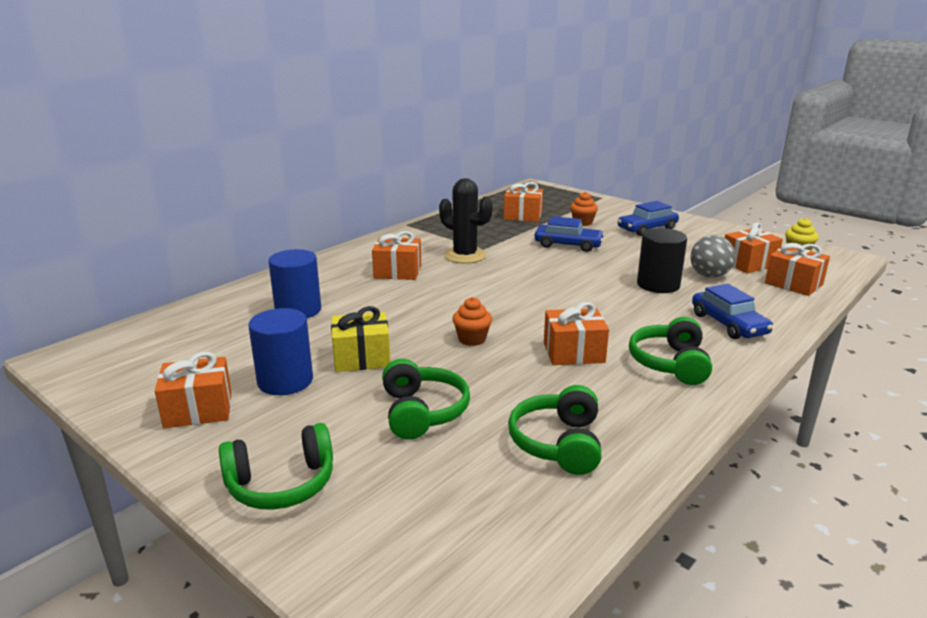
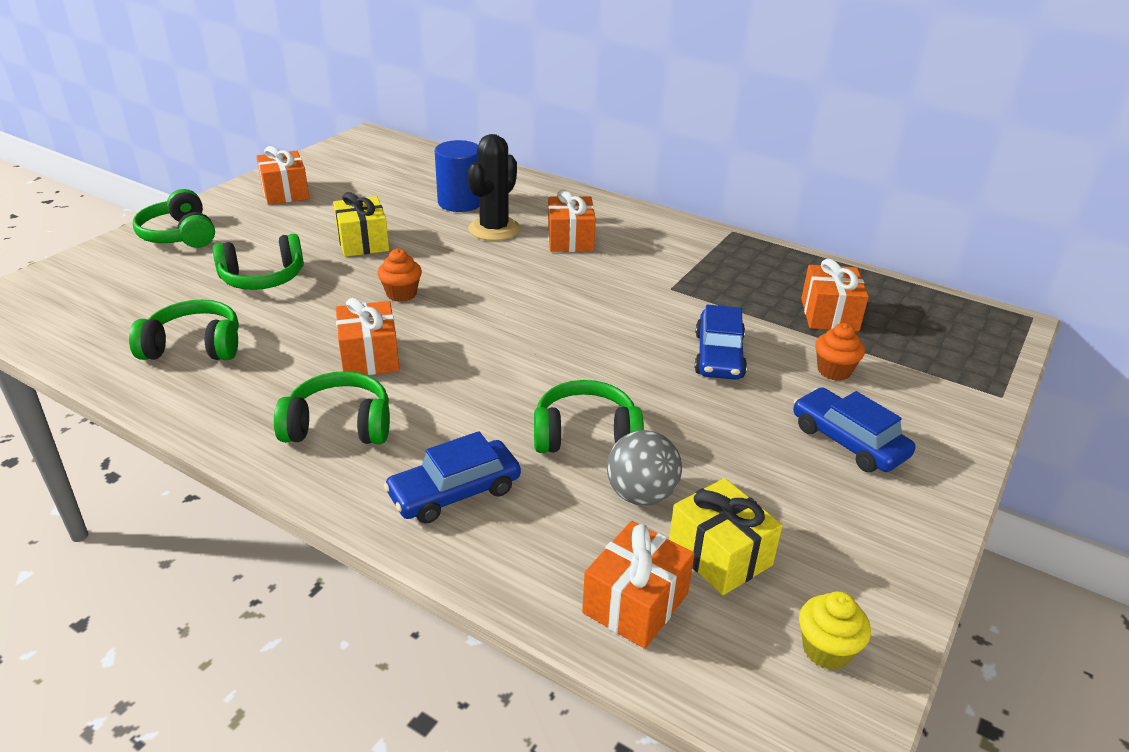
camera: 80 degrees right, 10 degrees up
(285, 381) = (324, 216): blue cylinder -> none
(465, 256) = (637, 277): black cactus -> black cactus (494, 229)
(658, 285) = (585, 435): black cylinder -> green headphones
(748, 263) = (720, 555): orange gift -> yellow gift

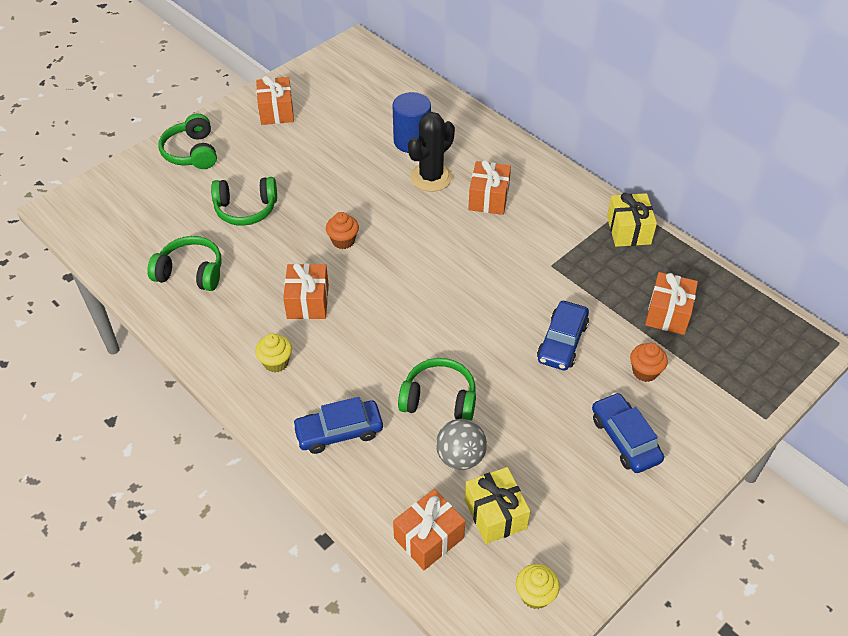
camera: 15 degrees right, 15 degrees up
(339, 426) = (276, 362): green headphones -> yellow cupcake
(363, 242) = (326, 179): yellow gift -> yellow gift (628, 230)

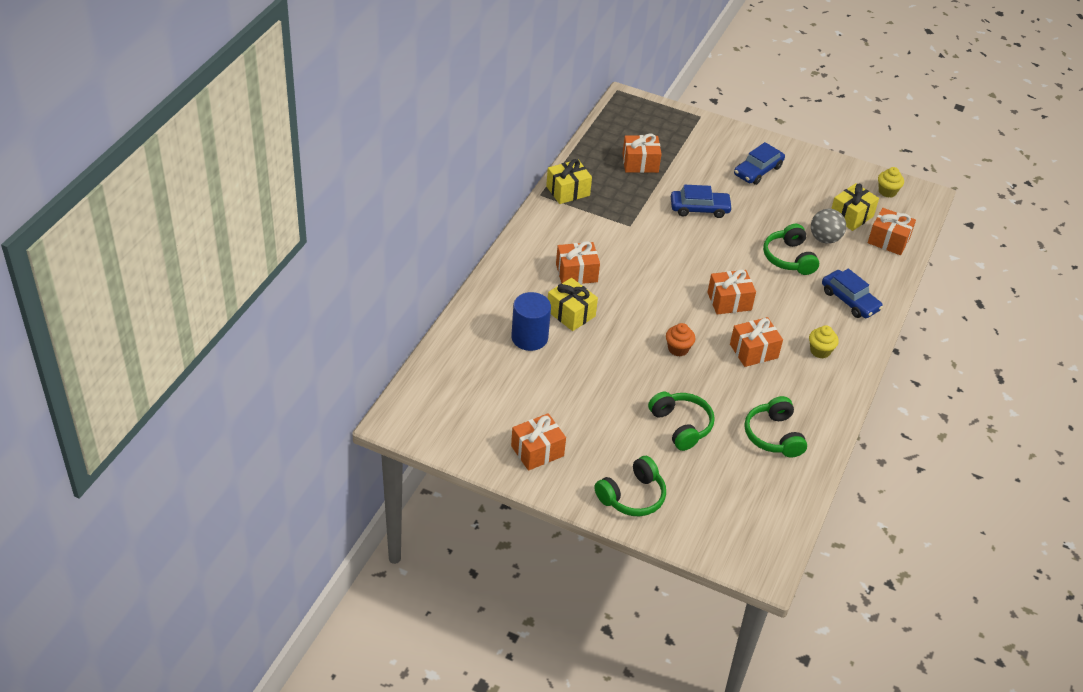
camera: 115 degrees left, 5 degrees down
(391, 309) = (729, 301): none -> orange gift
(431, 177) = (571, 313): black cactus -> yellow gift
(645, 371) = (699, 168): orange cupcake -> none

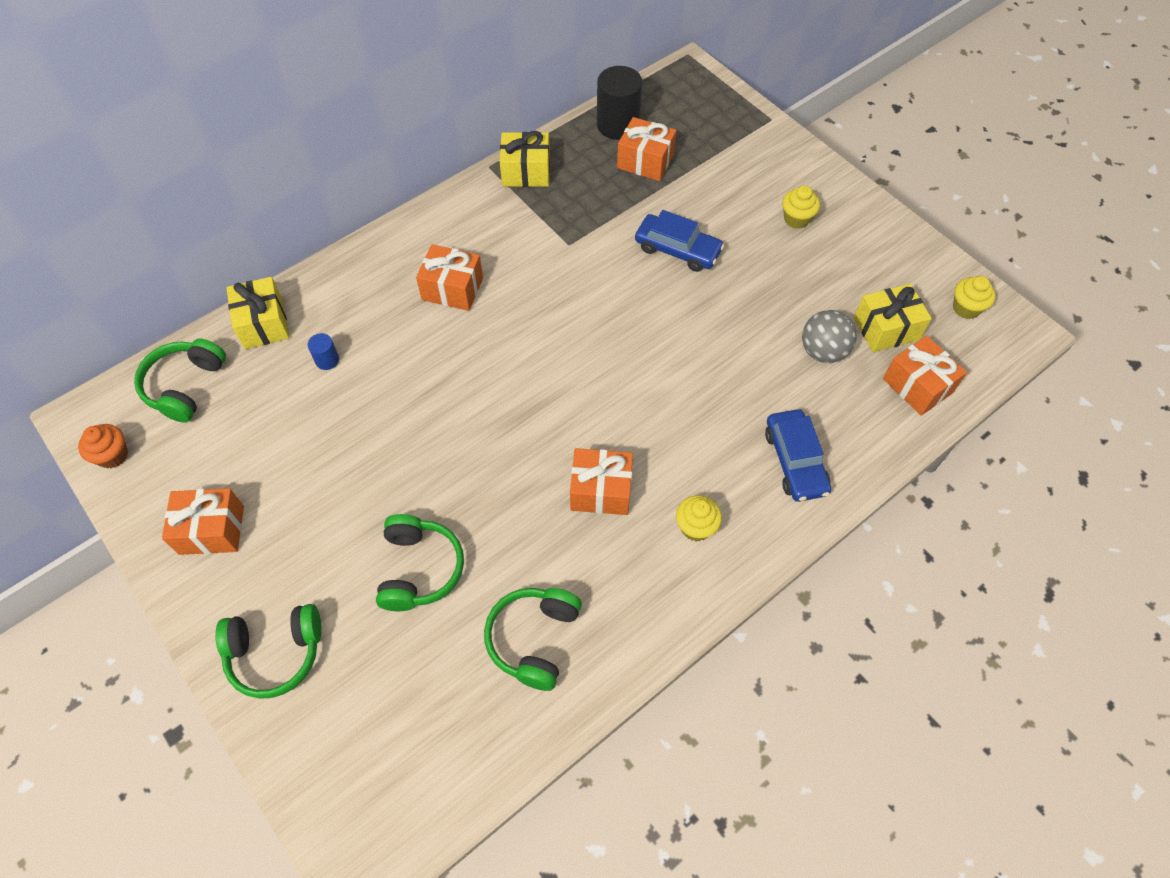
camera: 30 degrees right, 15 degrees up
(529, 338) = (327, 360): blue cylinder -> blue cylinder, size x0.47
(571, 313) = (402, 344): yellow gift -> yellow gift (263, 324)
(605, 146) = (618, 125): none -> black cylinder
(678, 349) = (501, 448): orange cupcake -> orange cupcake (113, 455)
(729, 301) = (621, 400): orange gift -> none
(758, 171) = (796, 219): blue car -> yellow cupcake
(789, 258) = (751, 363): green headphones -> green headphones (185, 386)

